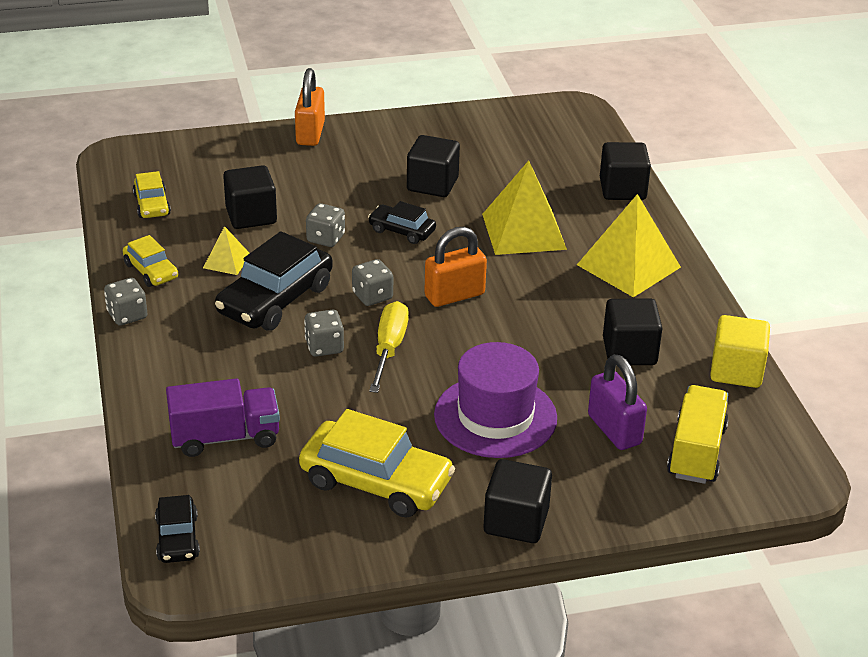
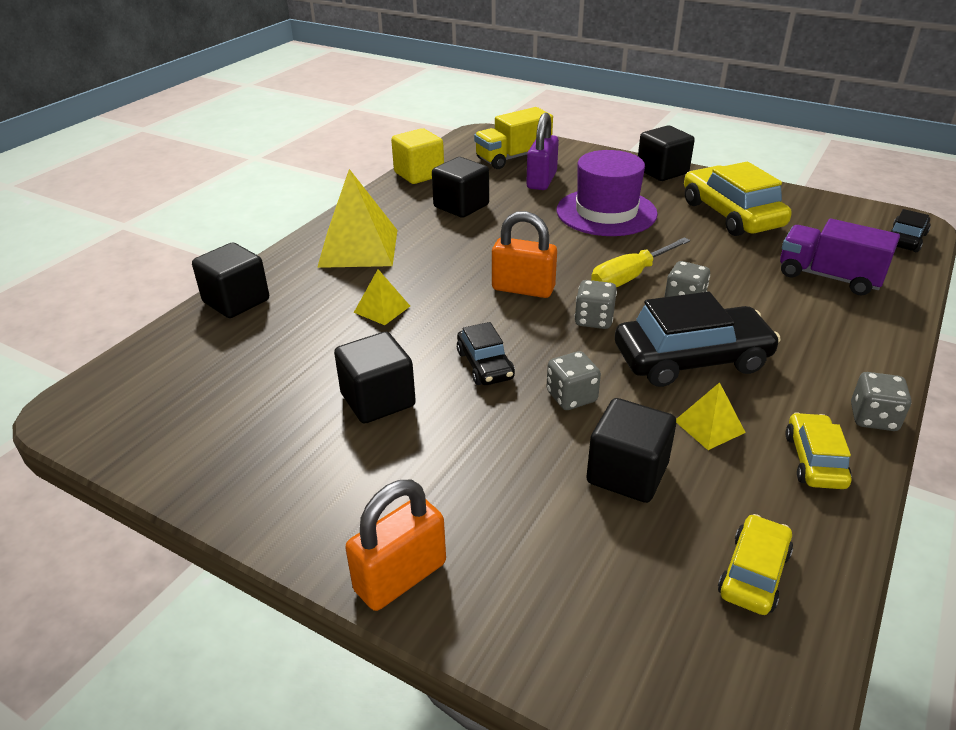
camera: 135 degrees left, 0 degrees up
(523, 231) = (382, 309): yellow pyramid -> yellow pyramid, size x0.49

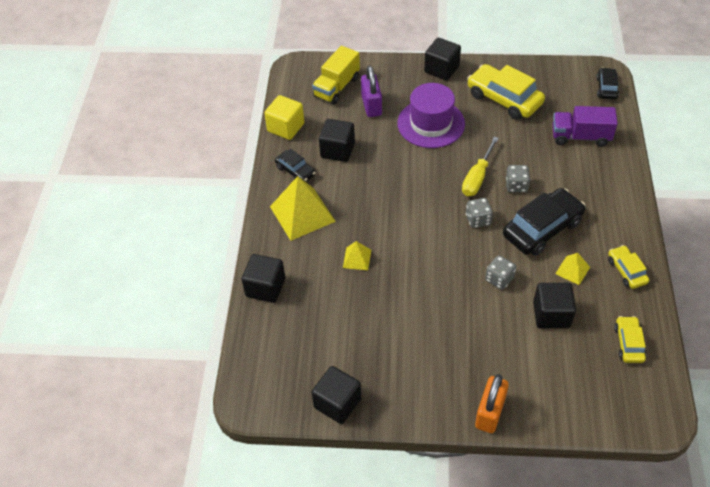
camera: 25 degrees left, 15 degrees up
(378, 400) = (405, 323): black cube -> black cube (337, 403)
(485, 365) = (442, 276): black car -> black car (295, 171)
(523, 289) = (425, 210): orange padlock -> none
(873, 418) = (641, 233): grey dice -> none

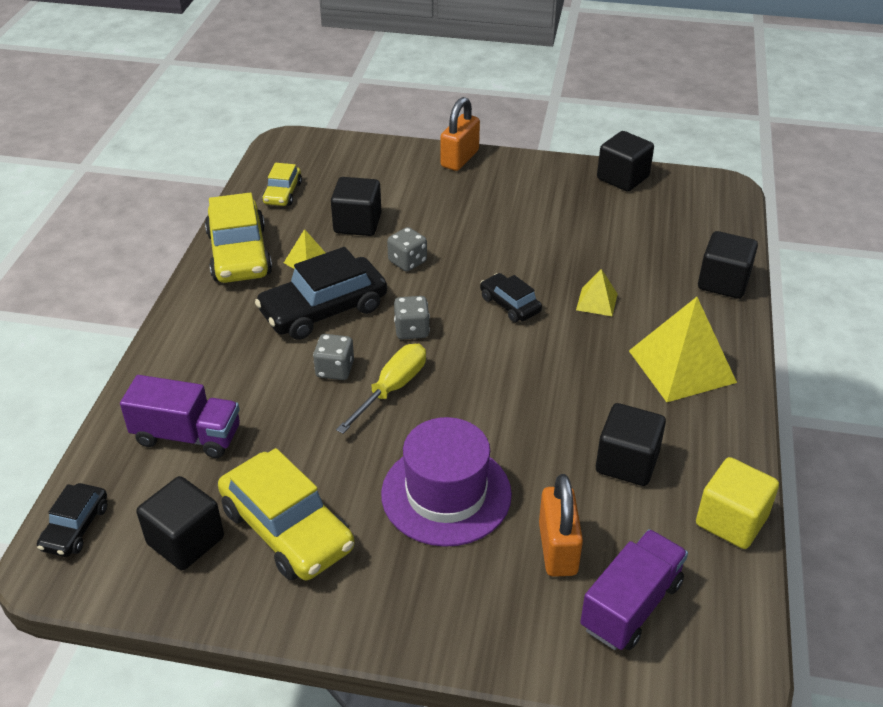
camera: 175 degrees left, 10 degrees down
(295, 171) = (701, 434): black car -> black car (510, 305)
(336, 87) = (631, 605): yellow truck -> purple truck
(371, 105) = (557, 549): purple padlock -> orange padlock
(441, 69) = (392, 622): black cube -> black cube (185, 541)
(626, 271) = (239, 254): yellow car -> yellow car, size x1.85

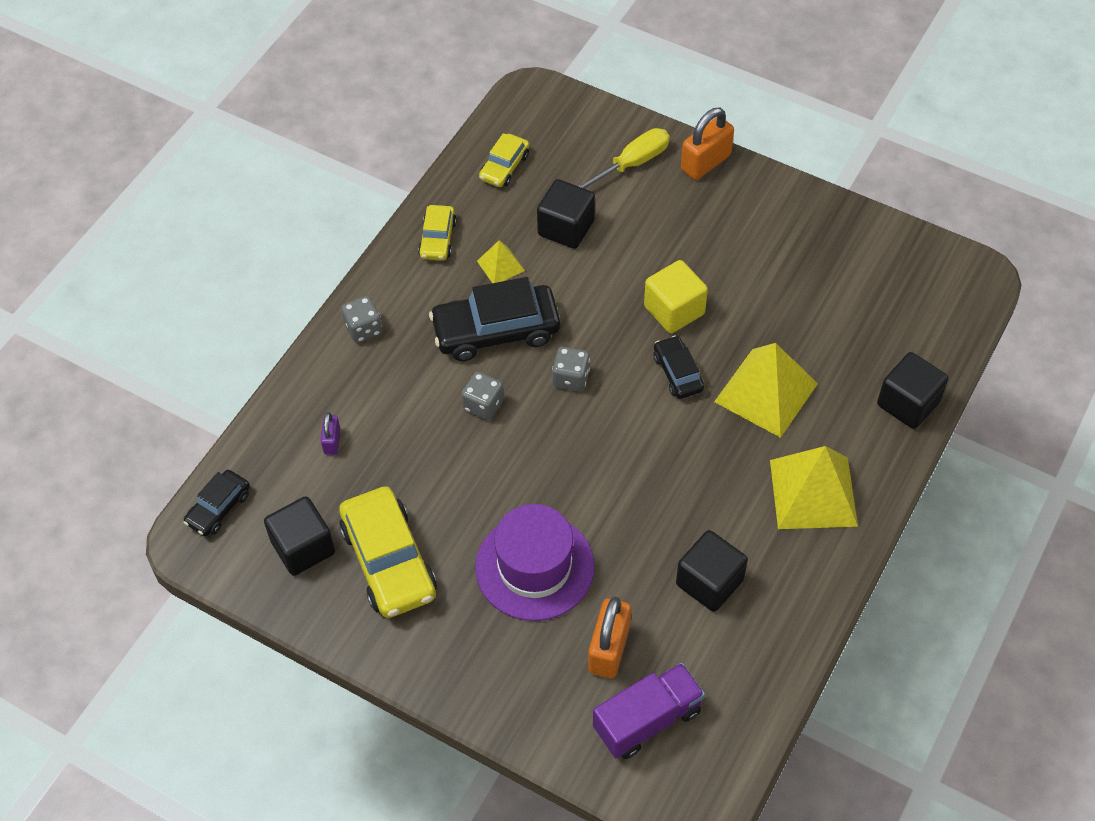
camera: 20 degrees right, 15 degrees up
(187, 436) = (332, 441): purple truck -> purple padlock
(239, 254) = (438, 239): yellow car -> yellow car, size x0.54
(392, 388) = (528, 441): yellow screwdriver -> yellow screwdriver (632, 163)
(407, 262) = (598, 291): grey dice -> grey dice (363, 329)
(596, 301) = (766, 392): yellow pyramid -> yellow pyramid, size x2.02
(622, 178) = (871, 234): black cube -> none
(731, 521) = (775, 668): yellow cube -> yellow cube (674, 310)

